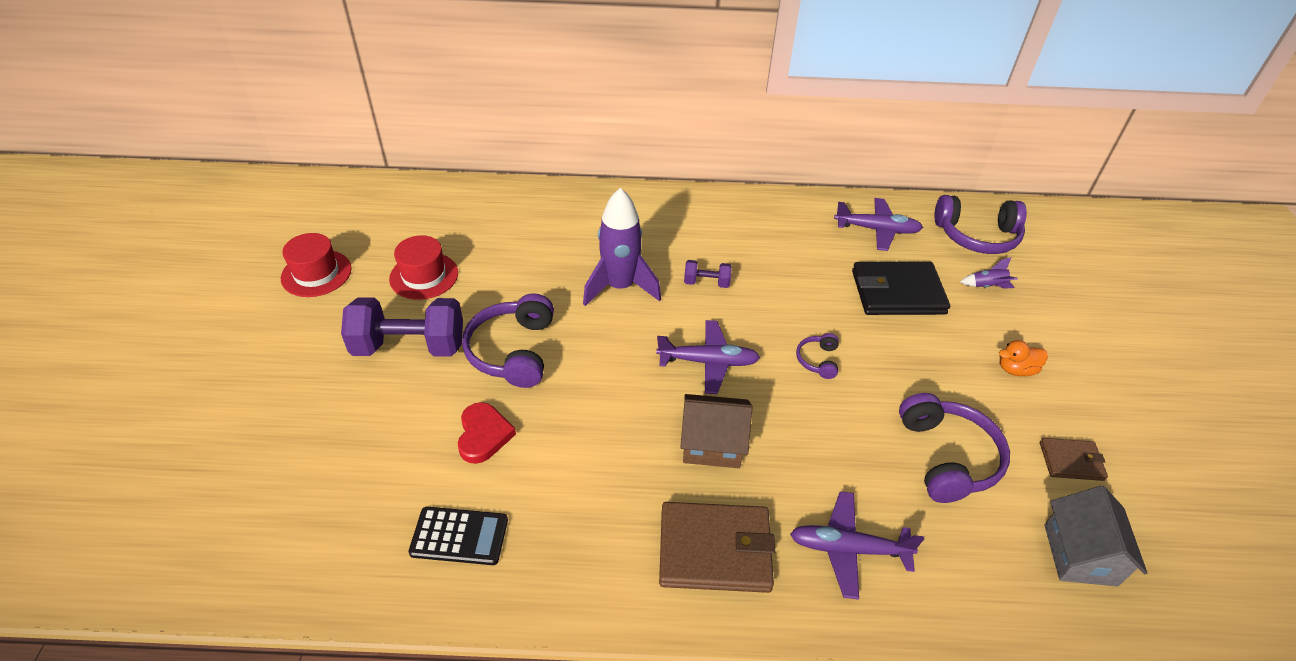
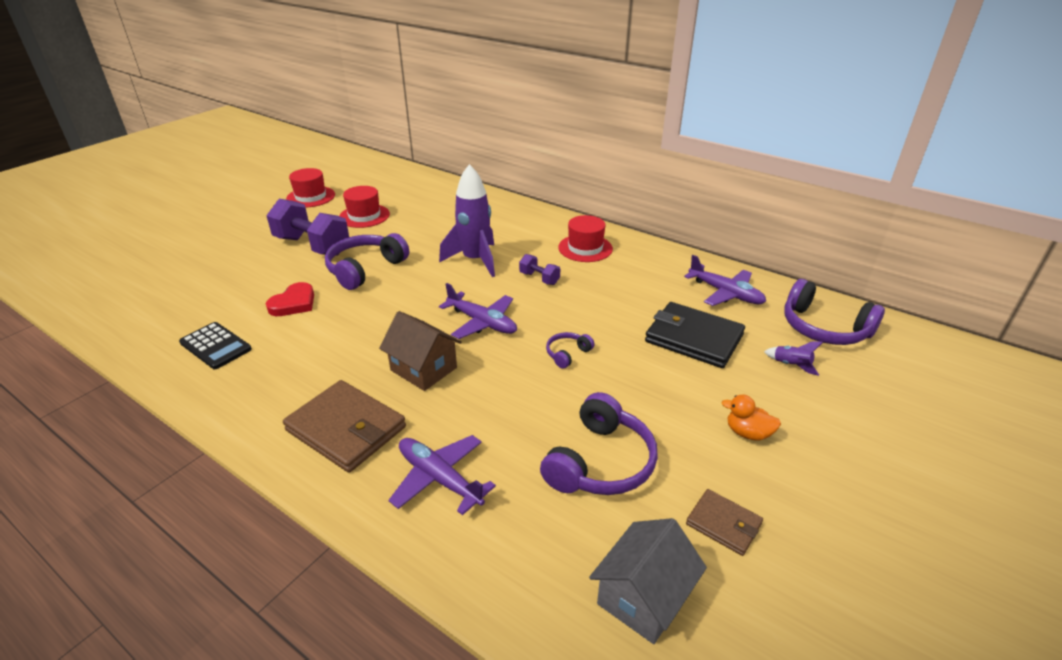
camera: 35 degrees right, 10 degrees down
(711, 225) = (585, 248): none -> red hat

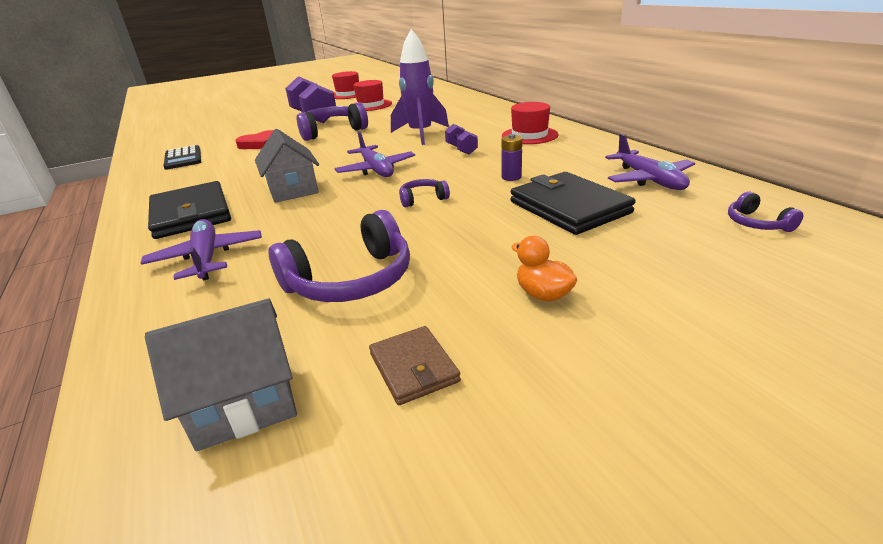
camera: 30 degrees right, 5 degrees down
(346, 429) = (191, 214): brown wallet -> black wallet
(423, 369) = (293, 190): brown house -> grey house
(618, 310) = (511, 177): none -> purple battery
(791, 365) = (672, 247): purple rocket -> none
(823, 328) = (757, 223): purple headphones -> purple headphones, size x0.49

